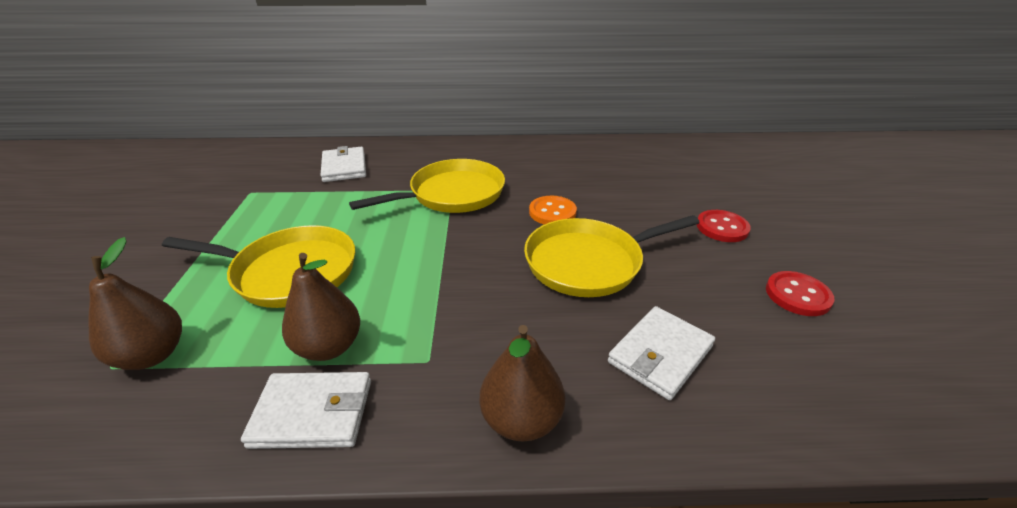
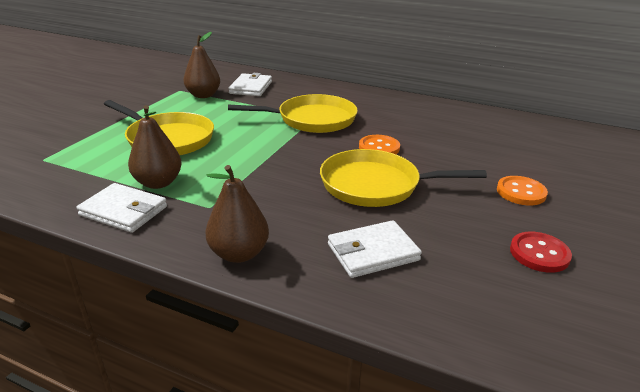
camera: 25 degrees right, 5 degrees down
(152, 355) = (66, 160): brown pear -> brown pear (203, 95)
(722, 227) = (521, 192): red button -> orange button

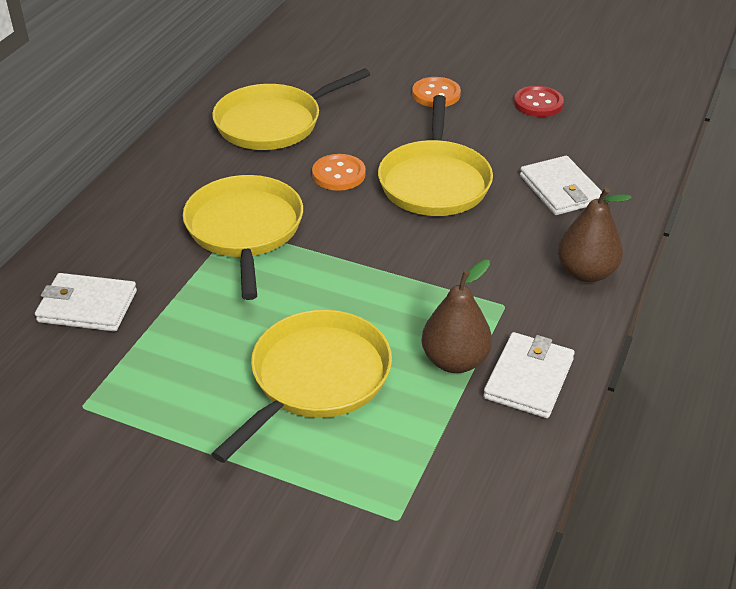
camera: 90 degrees left, 10 degrees up
(203, 95) = (119, 365): brown pear -> none
(440, 126) = (273, 123): none -> yellow pan

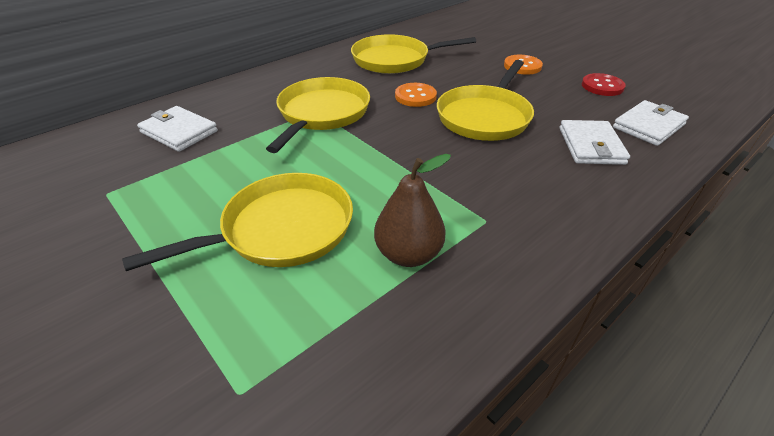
camera: 25 degrees right, 0 degrees up
(528, 378) = (469, 295): white wallet -> white wallet (648, 126)
(586, 272) = (582, 216): brown pear -> none

